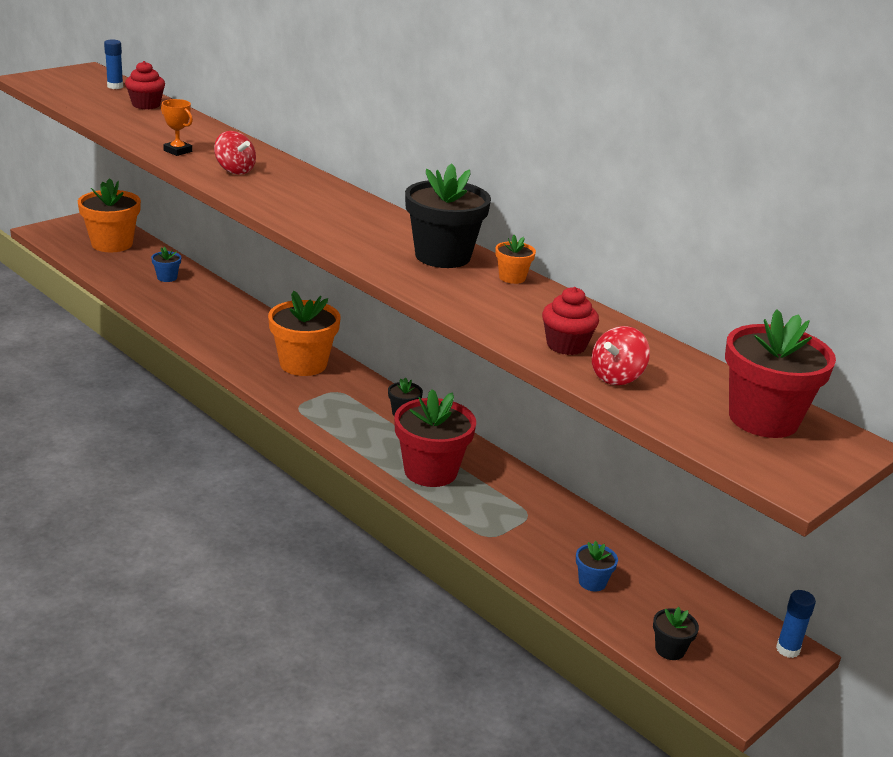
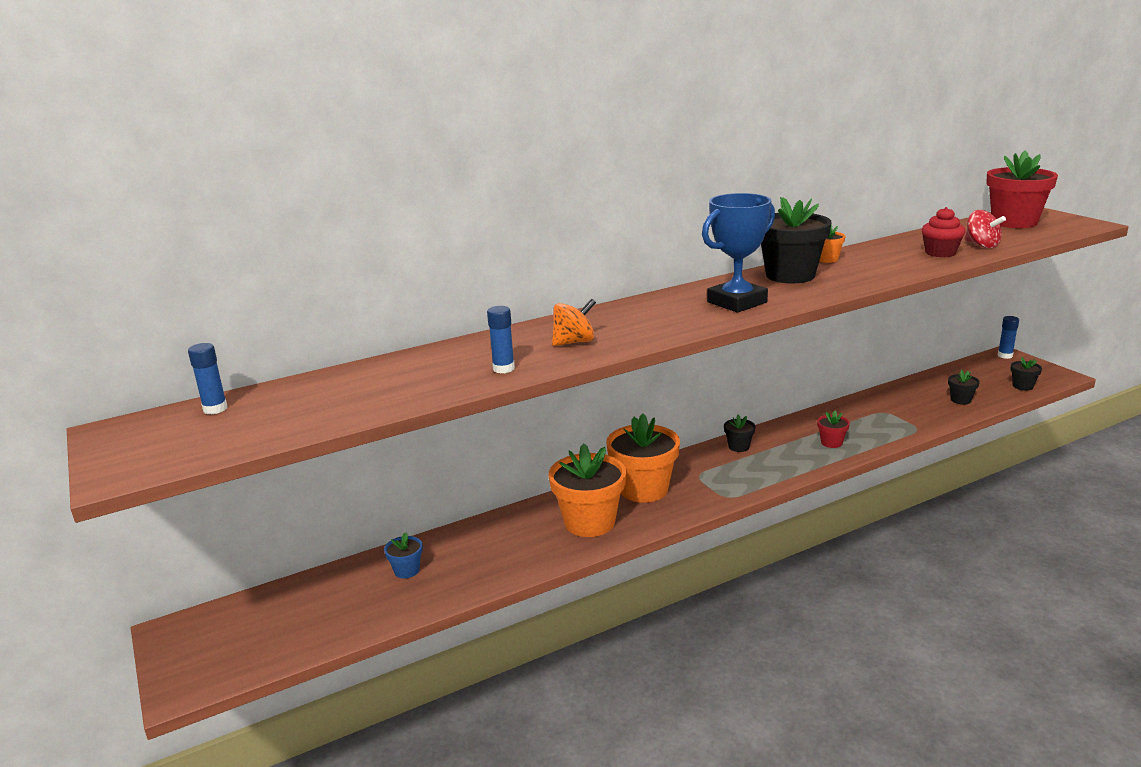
camera: 70 degrees left, 5 degrees down
(112, 244) = (275, 617): orange flower pot -> orange flower pot (589, 522)
(146, 105) = (314, 388): red cupcake -> none
(178, 151) = (503, 369): orange trophy -> blue glue stick
(235, 170) = (574, 342): red spinning top -> orange spinning top
(347, 229) = (737, 302): none -> blue trophy
(430, 471) = (831, 443): red flower pot -> red flower pot, size x0.46
(592, 582) = (960, 400): blue flower pot -> black flower pot

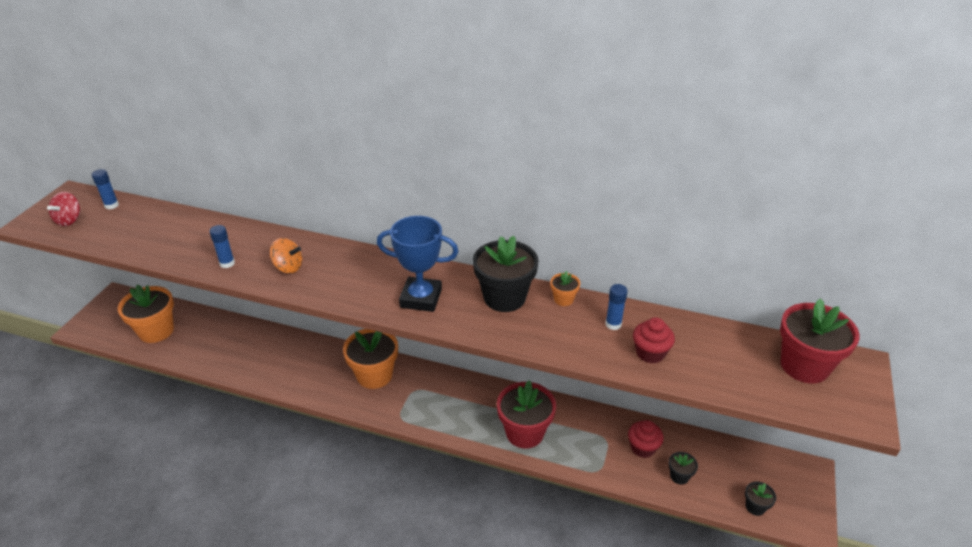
camera: 45 degrees right, 15 degrees up
(406, 570) = (215, 335): blue flower pot -> none
(589, 522) = (317, 374): orange flower pot -> orange flower pot (156, 331)
(738, 447) = (471, 389): black flower pot -> none
(831, 443) = (524, 432): red flower pot -> red flower pot, size x2.15
(912, 401) = (643, 448): none -> red cupcake
(981, 245) = (702, 369): red spinning top -> red spinning top (69, 220)
(1005, 355) = (808, 470): blue glue stick -> blue glue stick (613, 324)

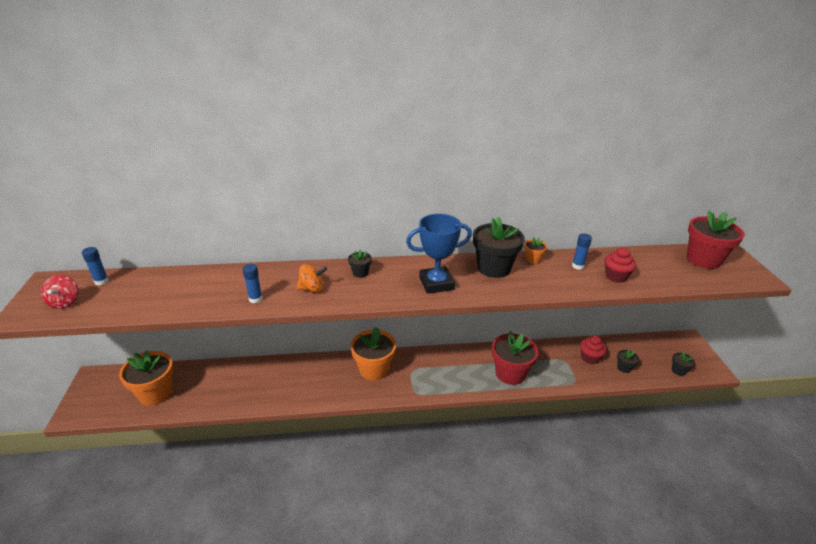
camera: 25 degrees left, 5 degrees down
(351, 262) = (360, 273): none -> black flower pot

